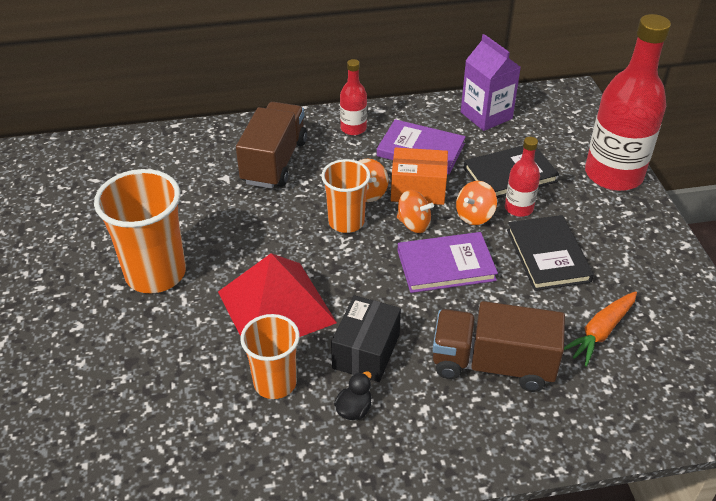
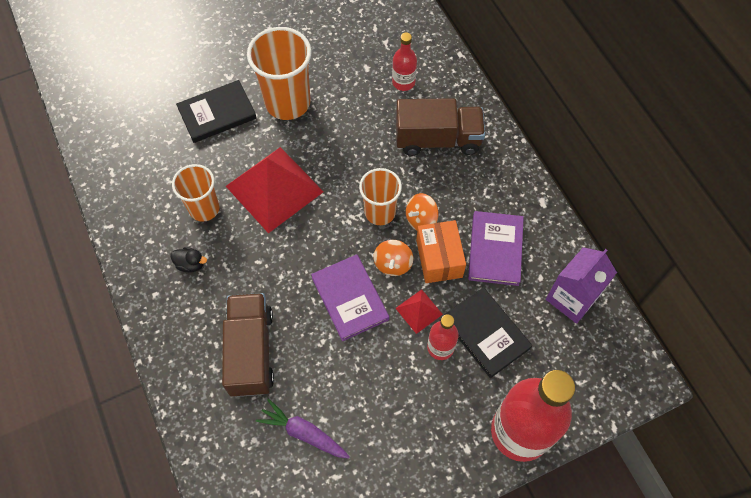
camera: 75 degrees right, 20 degrees up
(353, 128) = (506, 187): red bottle -> red bottle (403, 82)
(366, 351) = (245, 259): black box -> none
(474, 215) = (418, 311): orange spinning top -> red pyramid
(548, 255) = (385, 380): black book -> black book (217, 113)
(600, 332) = (303, 433): orange carrot -> purple carrot

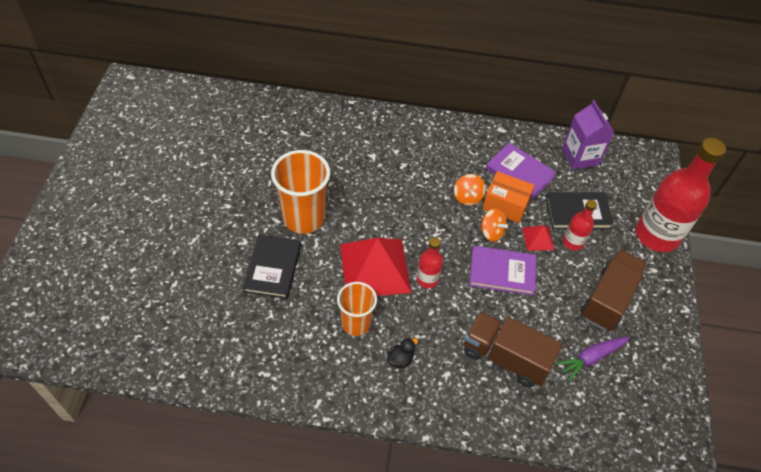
camera: 60 degrees left, 10 degrees down
(380, 212) = (444, 216): orange cup -> none
(403, 82) = (347, 143): red bottle -> red bottle (427, 279)
(437, 139) = (411, 152): brown truck -> brown truck (608, 299)

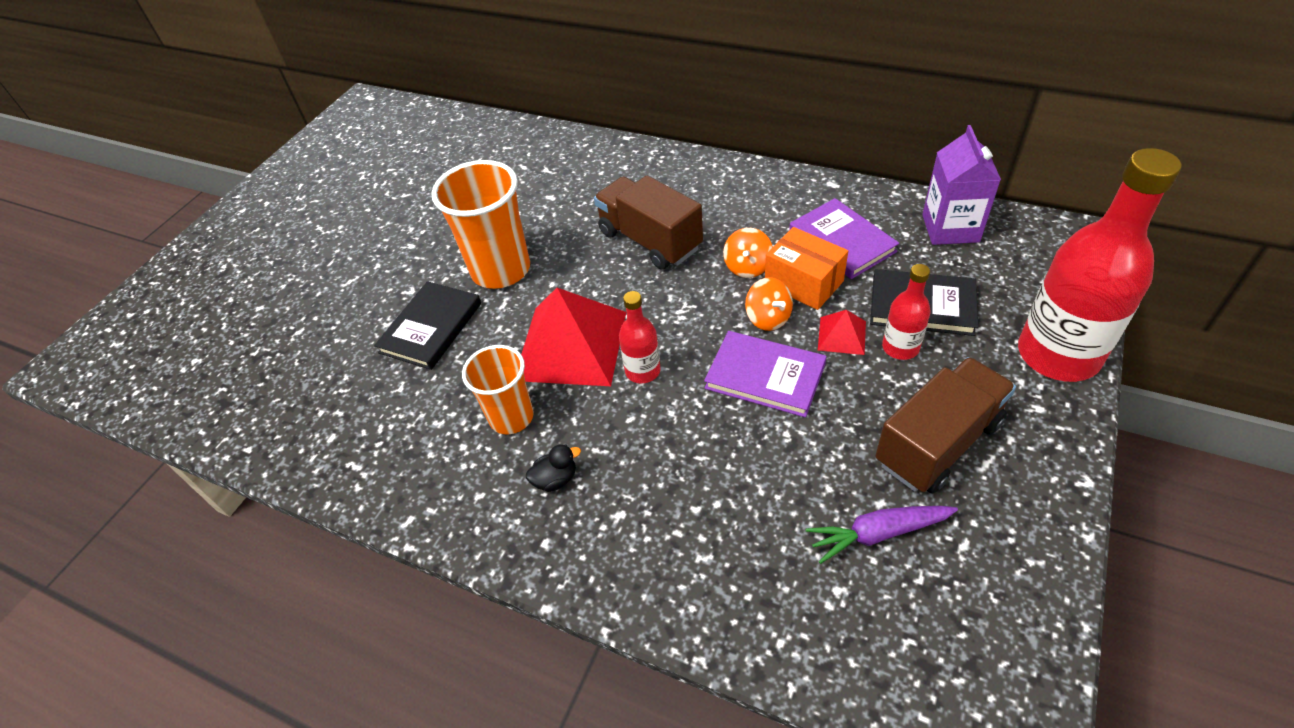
camera: 25 degrees right, 5 degrees down
(505, 357) = (725, 506): brown truck -> brown truck (650, 240)

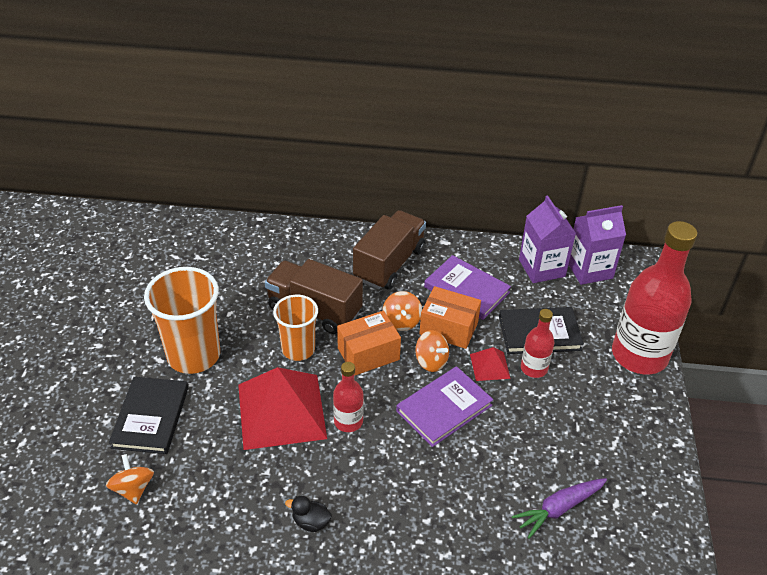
camera: 25 degrees left, 5 degrees down
(382, 400) = (133, 489): none -> orange spinning top
(511, 417) = (254, 480): orange cup -> orange cup (298, 349)
(555, 479) = (311, 522): black duck -> black duck turned 120 degrees counterclockwise
(694, 298) = (368, 354): none -> orange box
(765, 376) = (444, 408): purple book -> purple book turned 45 degrees counterclockwise
(938, 443) = (579, 435): brown truck -> brown truck (389, 264)
(1016, 238) = (589, 269): none -> purple carton

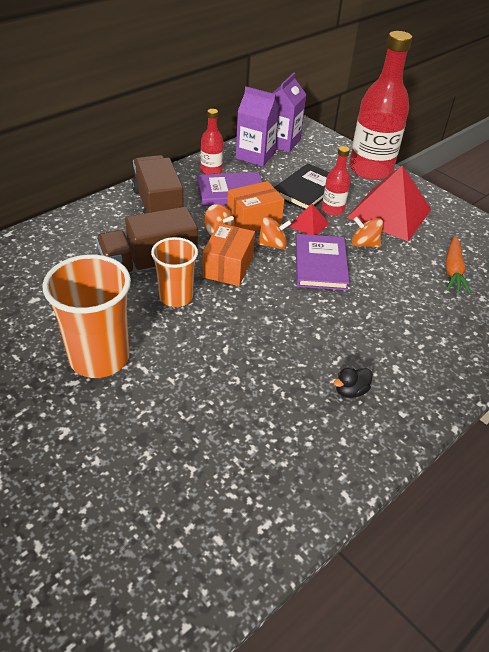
camera: 50 degrees left, 0 degrees up
(133, 489) = (198, 485): orange spinning top -> orange spinning top (364, 244)
(151, 417) = (132, 426): black book -> none
(281, 411) = (225, 342): red pyramid -> red pyramid (389, 213)
(348, 421) = (278, 314): red bottle -> red bottle (211, 171)
(559, 509) = (453, 270): purple carrot -> orange carrot

